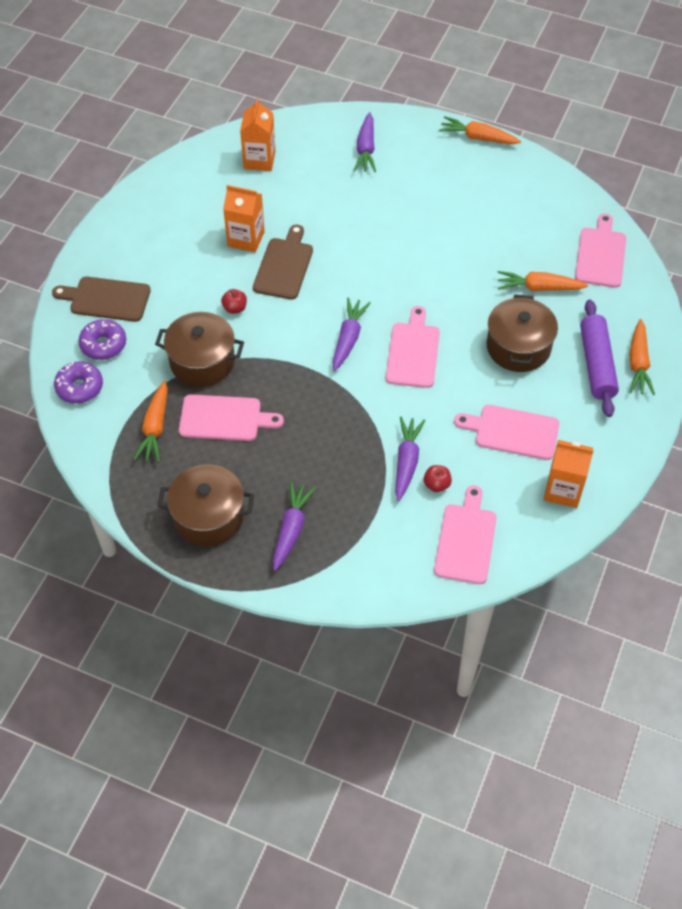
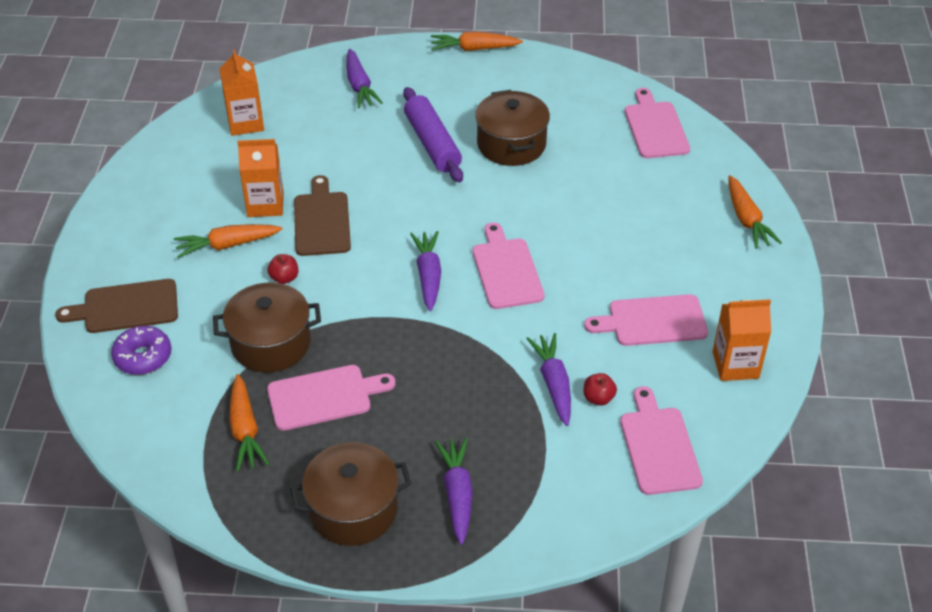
camera: 20 degrees left, 10 degrees down
(79, 387) = (133, 411): purple donut -> none
(518, 347) = (616, 236): brown pot -> brown pot (511, 144)
(538, 287) = (608, 174): orange carrot -> orange carrot (227, 245)
(597, 364) = (705, 231): purple rolling pin -> purple rolling pin (432, 143)

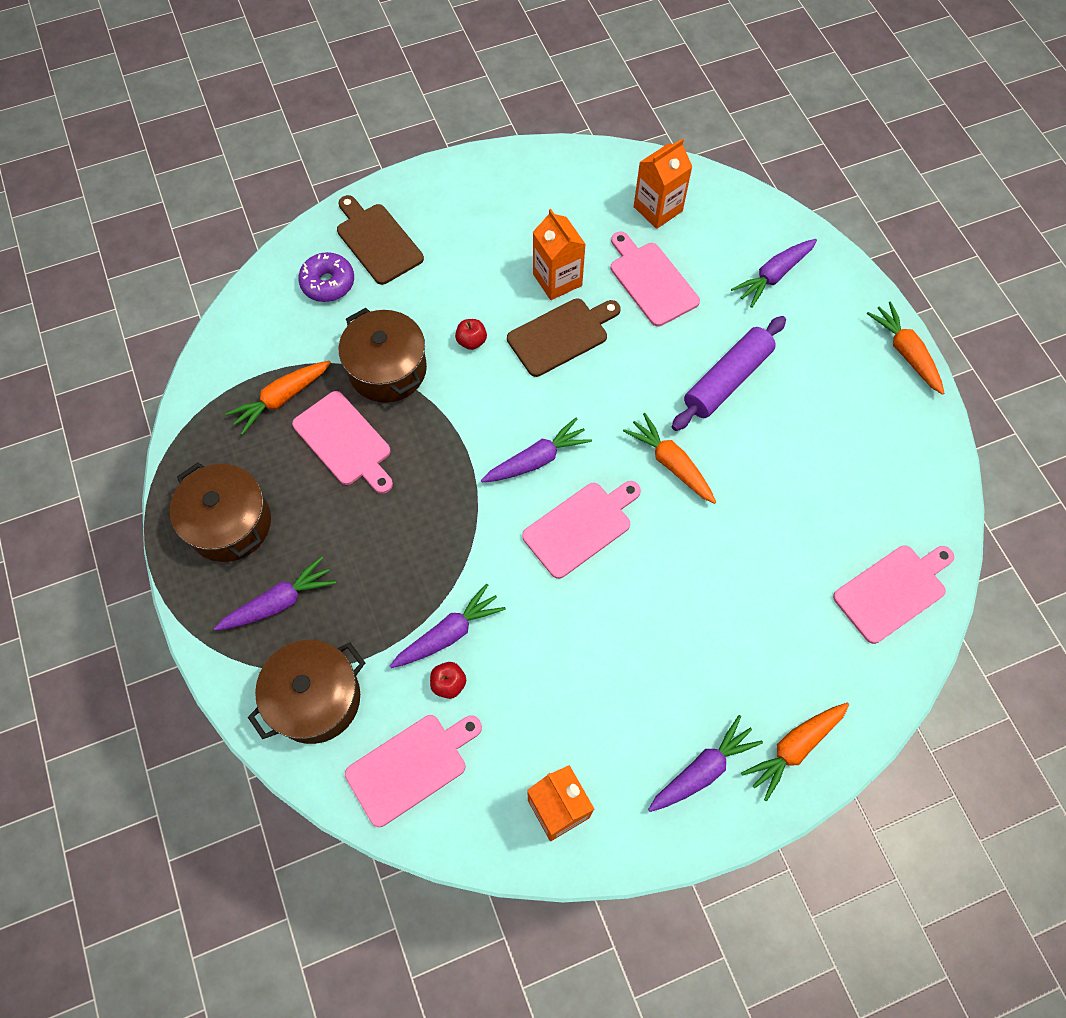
camera: 65 degrees right, 20 degrees up
(227, 245) = (489, 276): orange carrot -> orange carrot (671, 463)
(511, 144) = (771, 454): brown pot -> brown pot (315, 699)
(652, 321) = (580, 699): pink cutting board -> pink cutting board (651, 281)
(741, 273) = (702, 770): none -> purple carrot

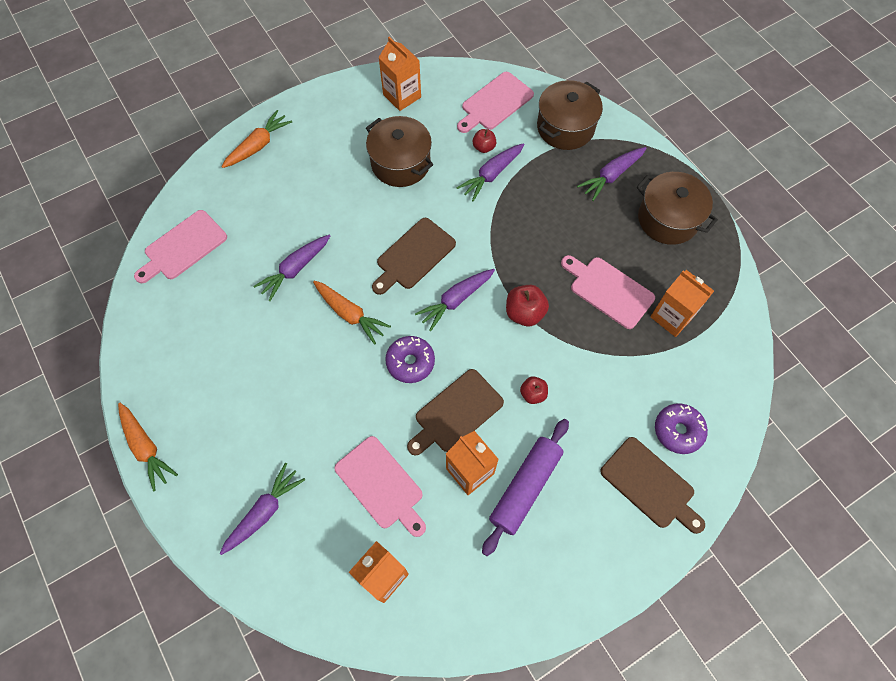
camera: 170 degrees right, 0 degrees up
(281, 399) = (672, 316): orange carrot -> orange carton
(387, 369) = (596, 356): brown pot -> brown pot (400, 163)
(456, 431) = (524, 313): none -> red apple
(580, 527) = (413, 256): pink cutting board -> brown cutting board
(604, 396) = (410, 362): none -> purple donut
(702, 770) = (316, 126): purple carrot -> purple carrot (295, 269)
(727, 380) = (306, 394): purple rolling pin -> purple rolling pin (525, 487)

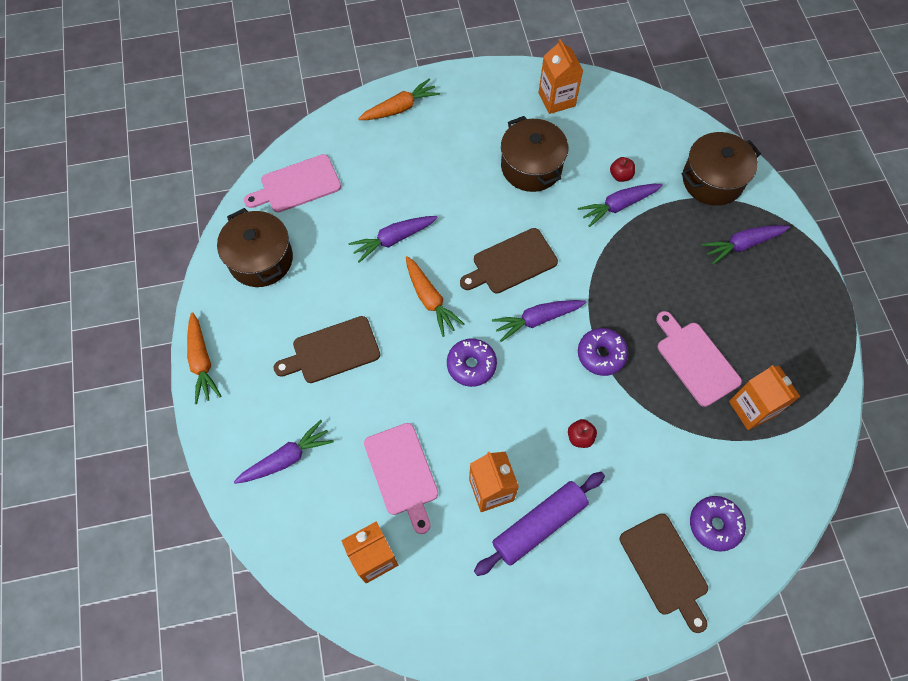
camera: 20 degrees right, 0 degrees up
(456, 413) = (498, 429): brown cutting board -> brown cutting board (332, 351)
(495, 103) = (648, 134): pink cutting board -> none
(524, 313) = (601, 355): red apple -> purple donut
(668, 219) = (786, 308): brown pot -> brown pot (261, 259)

